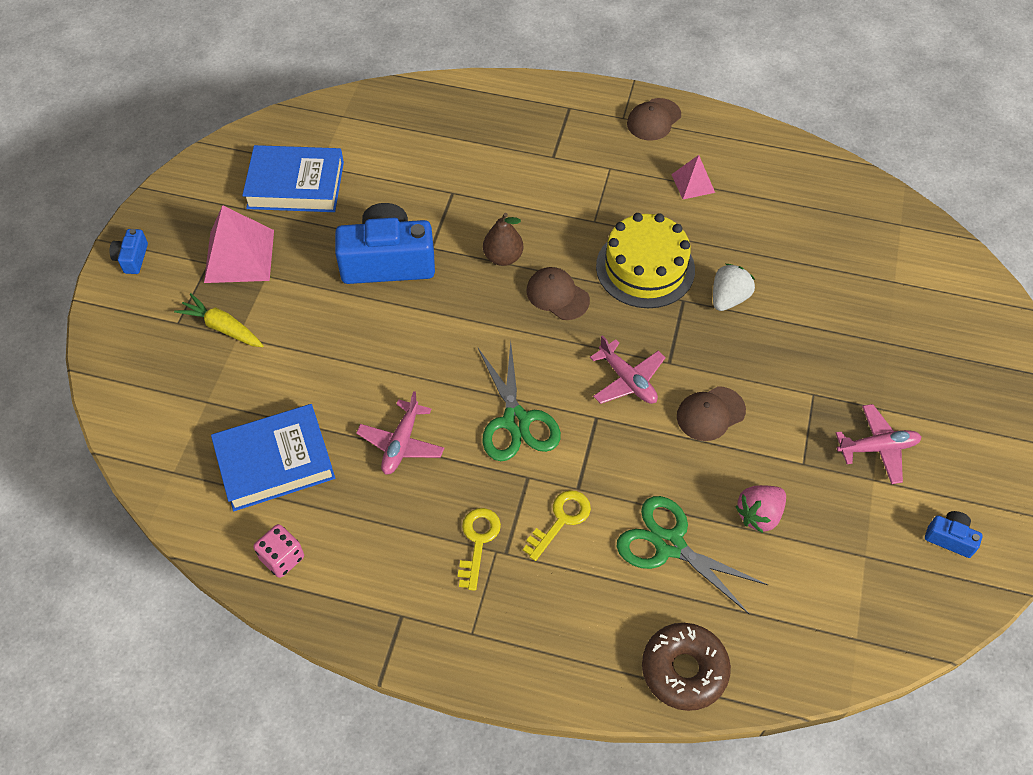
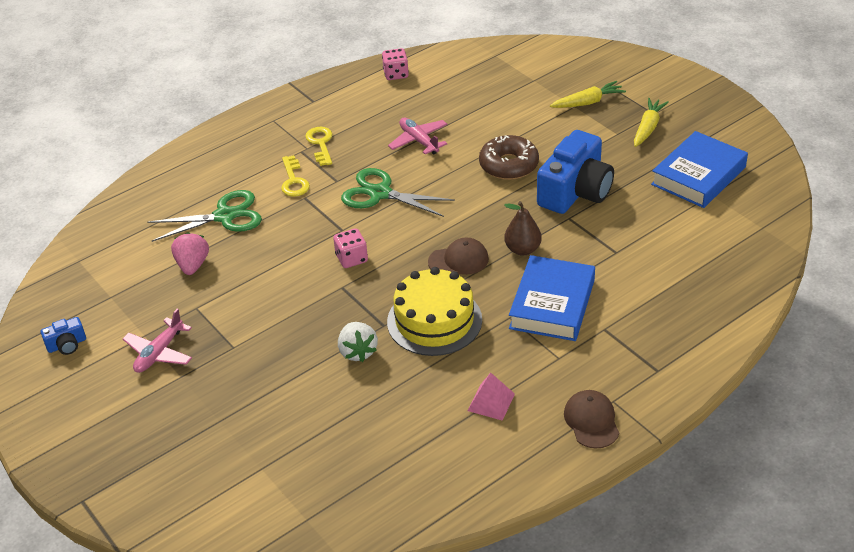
camera: 130 degrees right, 15 degrees down
(132, 258) = (689, 84): blue camera -> none
(239, 256) = (648, 128): pink pyramid -> yellow carrot
(275, 461) = (461, 91): blue book -> blue book (552, 304)
(478, 541) = (320, 144): yellow key -> yellow key turned 150 degrees counterclockwise
(627, 380) = (351, 258): pink plane -> pink dice
(684, 670) = (156, 184): brown donut -> brown donut (509, 165)
(710, 414) = (281, 284): brown cap -> none

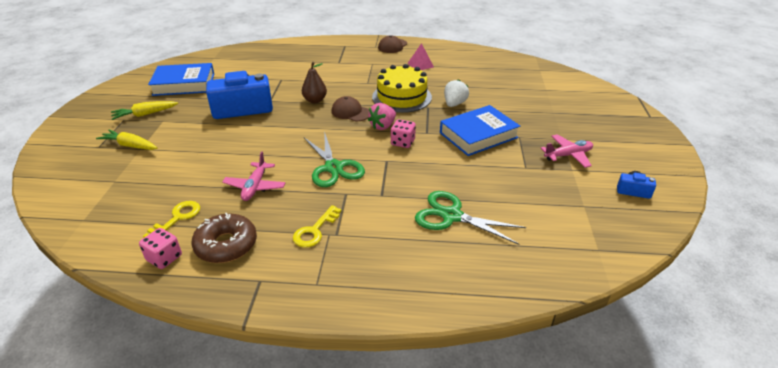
camera: 140 degrees left, 5 degrees down
(192, 265) = (506, 194): pink strawberry -> pink strawberry (383, 126)
(293, 181) = (373, 212): yellow key -> yellow key (177, 218)
(509, 165) = (242, 139): brown donut -> brown donut (226, 245)
(552, 304) = (342, 77): blue book -> blue book (478, 135)

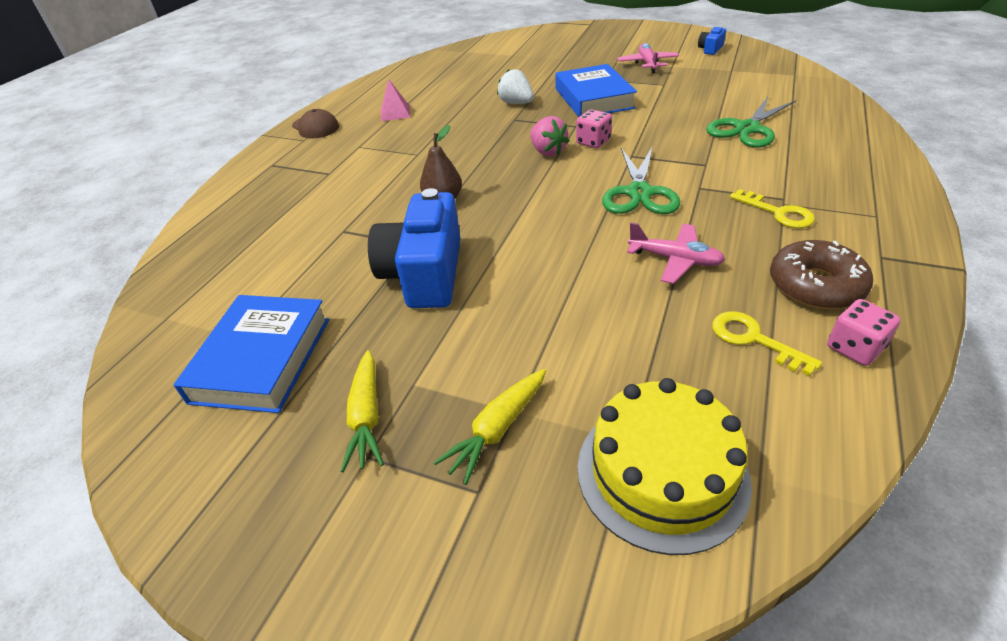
camera: 70 degrees left, 5 degrees up
(333, 168) = (639, 193): green scissors -> green scissors turned 105 degrees clockwise
(351, 112) = (497, 172): brown cap -> none
(401, 97) = (477, 133): yellow cake -> yellow cake (662, 473)

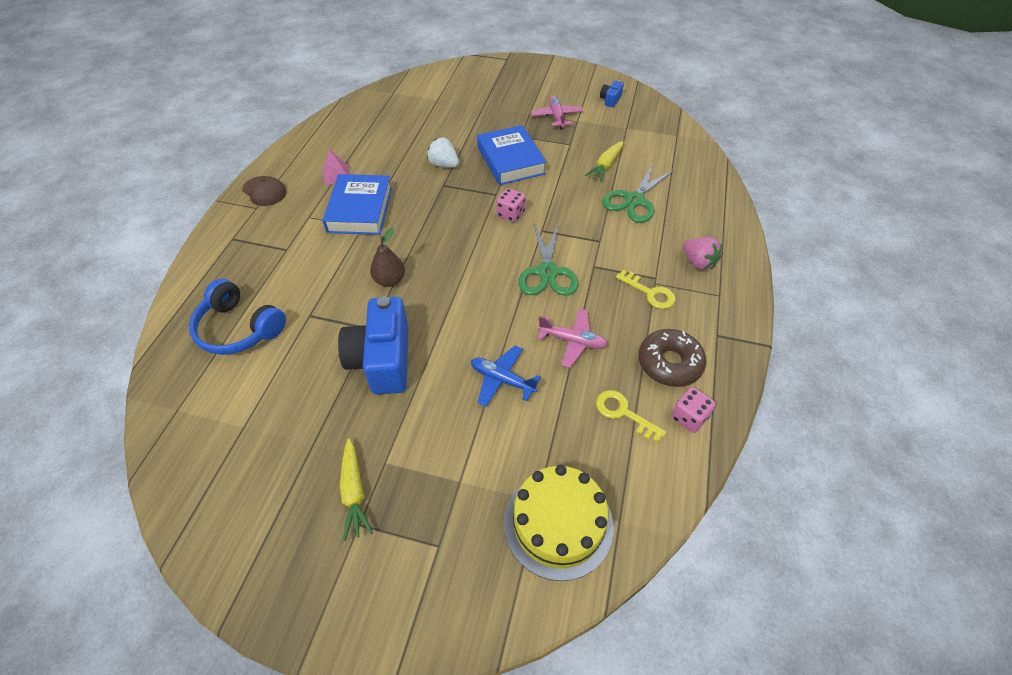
camera: 10 degrees left, 10 degrees up
(259, 242) = (239, 328): none -> blue headphones
(262, 359) = (265, 446): blue book -> blue book (360, 209)
(497, 429) = (448, 497): yellow carrot -> yellow carrot (605, 166)
(547, 152) = (473, 225): pink strawberry -> pink strawberry (698, 262)
(579, 298) = (502, 380): none -> blue plane

